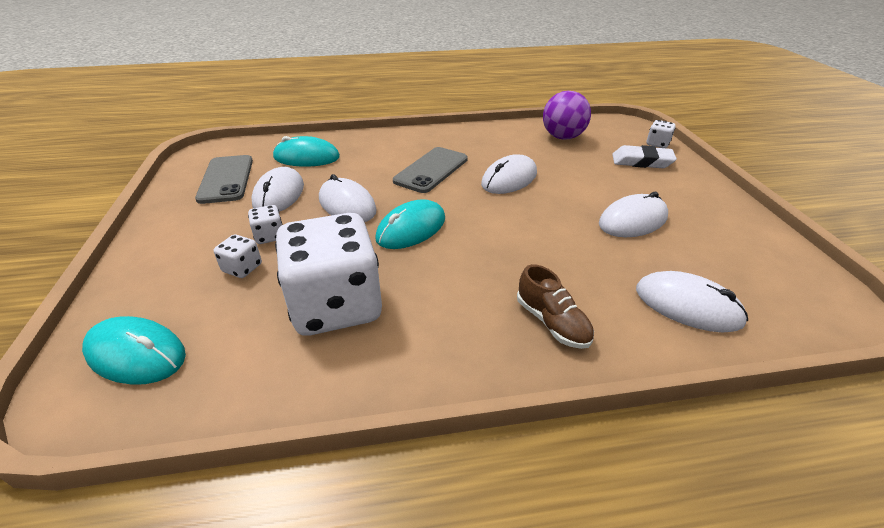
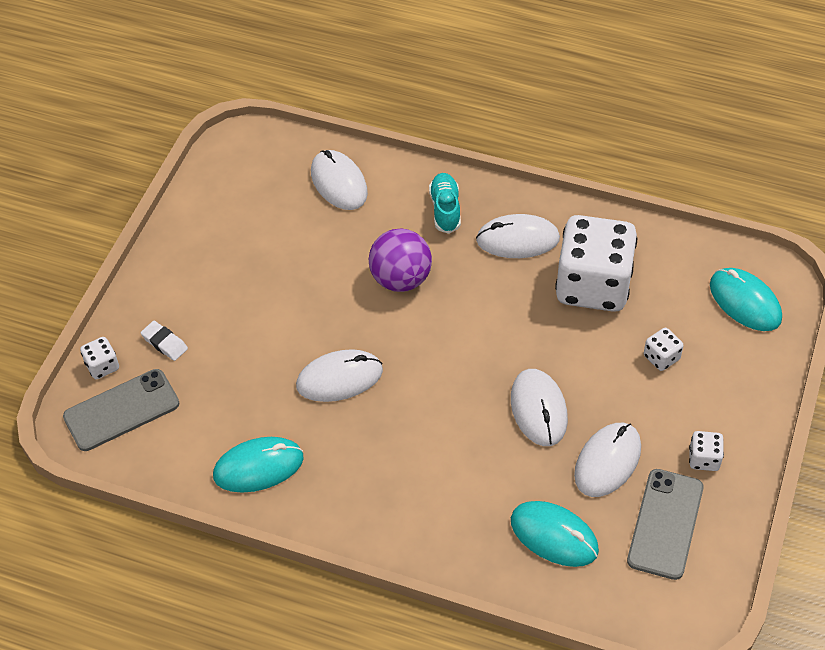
camera: 150 degrees left, 15 degrees up
(269, 236) = (630, 392): white dice -> white dice (704, 459)
(411, 228) = (491, 345): turquoise mouse -> turquoise mouse (258, 467)
(431, 170) = (414, 434): grey phone -> grey phone (121, 410)
(552, 322) = (445, 209): brown shoe -> turquoise shoe
(562, 137) = (197, 434): purple ball -> purple ball (401, 279)
(632, 220) = (281, 268): white mouse -> white mouse (517, 239)
(641, 161) = (164, 343): white eraser -> white eraser, size x0.65

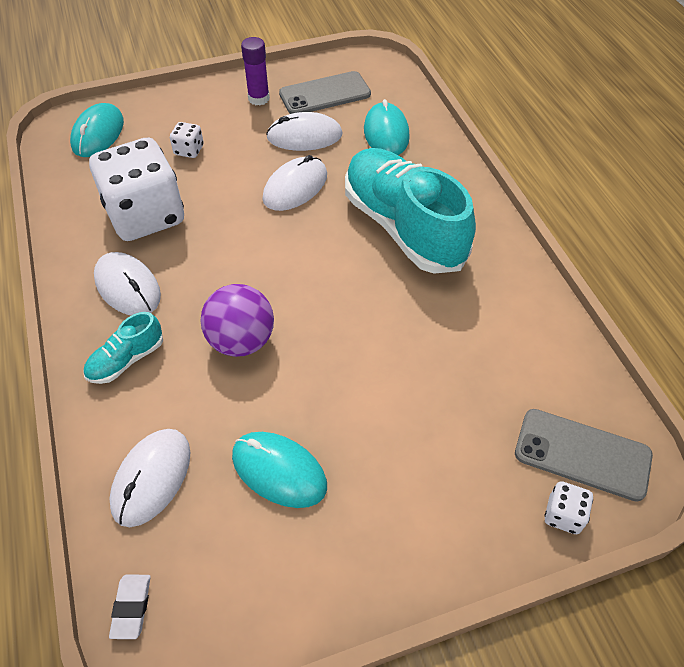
camera: 130 degrees left, 0 degrees up
(164, 343) = (484, 480): white eraser -> white eraser (132, 607)
(258, 467) = (515, 312): turquoise mouse -> turquoise mouse (279, 471)
(339, 378) = (384, 316): white mouse -> none
(416, 457) = (403, 227): none -> turquoise shoe
(704, 459) = (259, 99): white dice -> purple glue stick

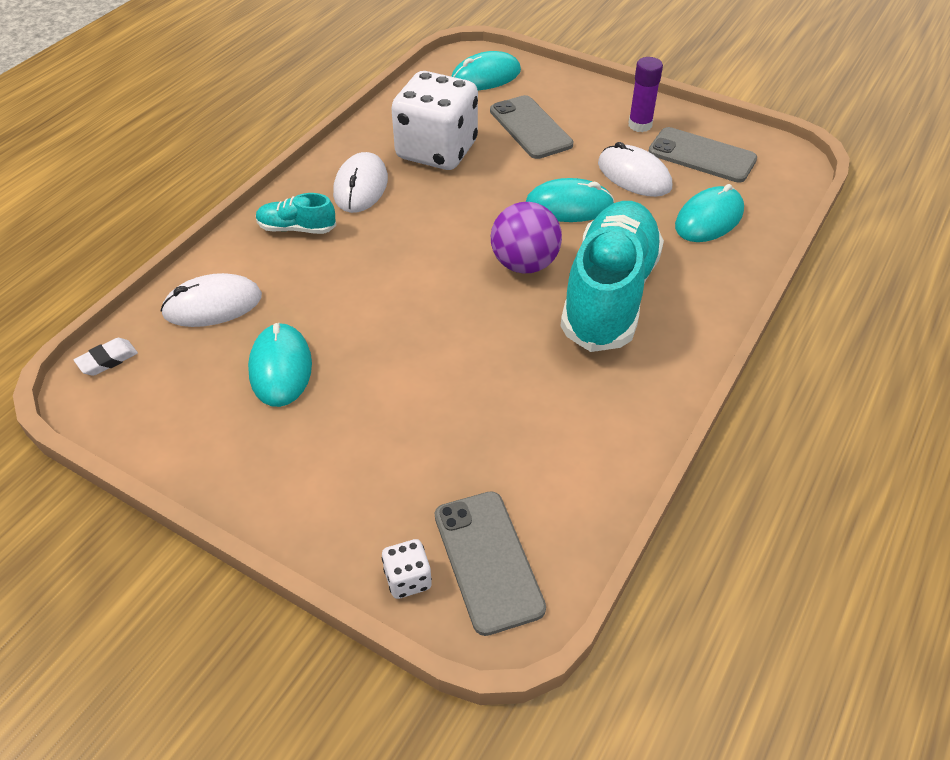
camera: 50 degrees right, 5 degrees down
(189, 150) = (530, 128): white dice -> grey phone
(241, 341) = (376, 274): purple ball -> purple ball (524, 264)
(295, 187) = (569, 205): white mouse -> turquoise mouse

